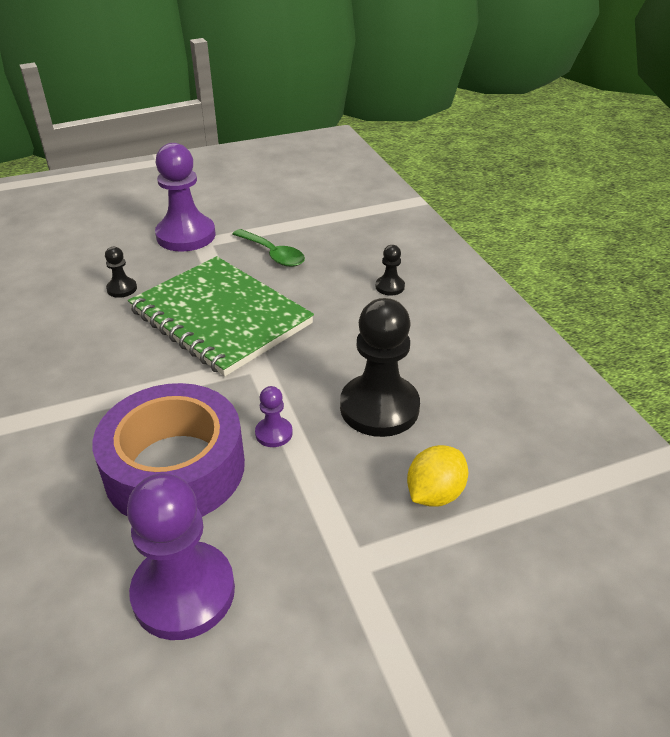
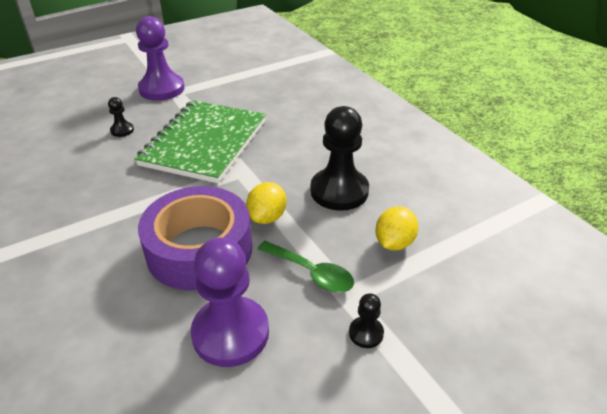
camera: 10 degrees left, 0 degrees up
(220, 317) = (204, 143): green notebook -> green notebook turned 75 degrees clockwise
(273, 254) = (232, 96): green spoon -> green spoon (311, 273)
(274, 433) = (267, 217): purple pawn -> yellow lemon
(390, 287) = (324, 110): black pawn -> black pawn (366, 333)

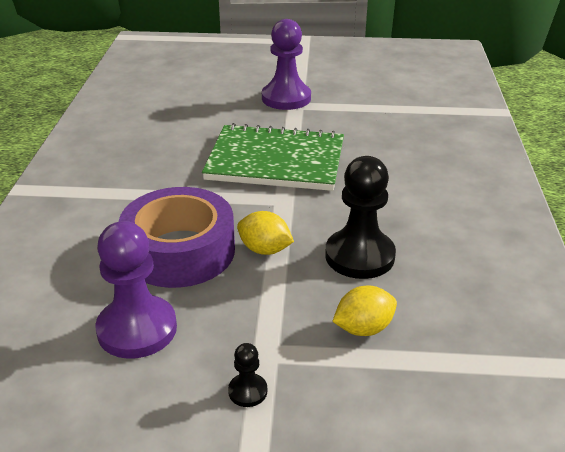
camera: 35 degrees right, 5 degrees down
(122, 130) = (216, 124): black pawn -> none
(204, 143) = (276, 161): green notebook -> green notebook turned 45 degrees clockwise
(267, 217) = (265, 250): yellow lemon -> yellow lemon turned 60 degrees clockwise
(311, 273) = (253, 316): green spoon -> none

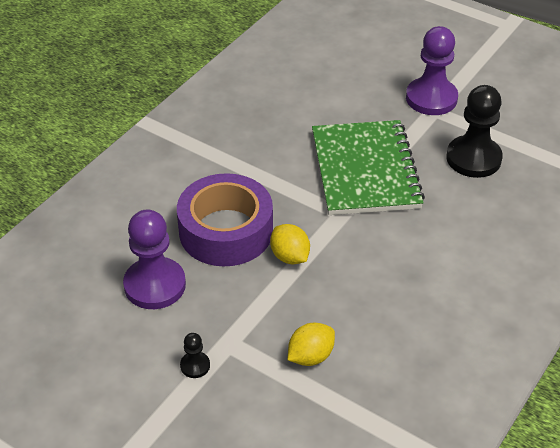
camera: 30 degrees right, 10 degrees up
(276, 161) = (365, 170): green notebook -> green notebook turned 45 degrees clockwise
(359, 256) = (359, 294): black pawn -> black pawn (473, 158)
(363, 328) = (310, 356): yellow lemon -> yellow lemon turned 45 degrees counterclockwise

